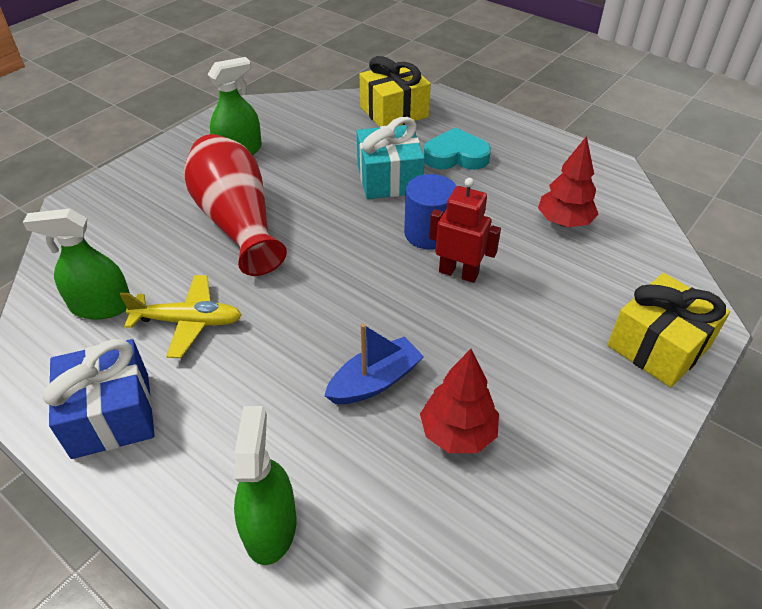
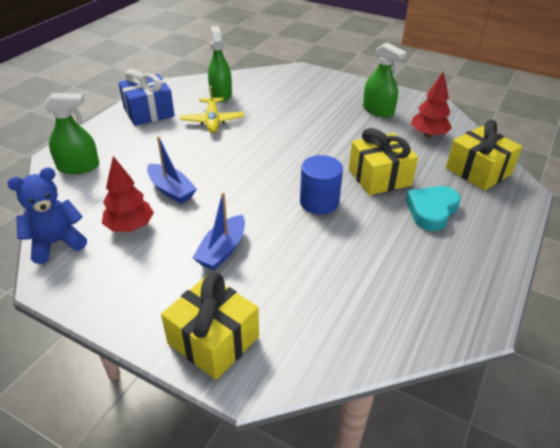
camera: 80 degrees right, 5 degrees down
(237, 222) = (303, 121): red vase -> none
(389, 179) = (379, 177): turquoise gift -> yellow gift
(456, 156) = (431, 210): turquoise heart -> turquoise heart turned 135 degrees counterclockwise
(458, 273) = (278, 220): red robot -> none
(489, 537) = (56, 243): none -> blue teddy bear
(513, 330) = (222, 250): none -> blue boat
(564, 222) = (364, 282): red tree -> red tree (428, 135)

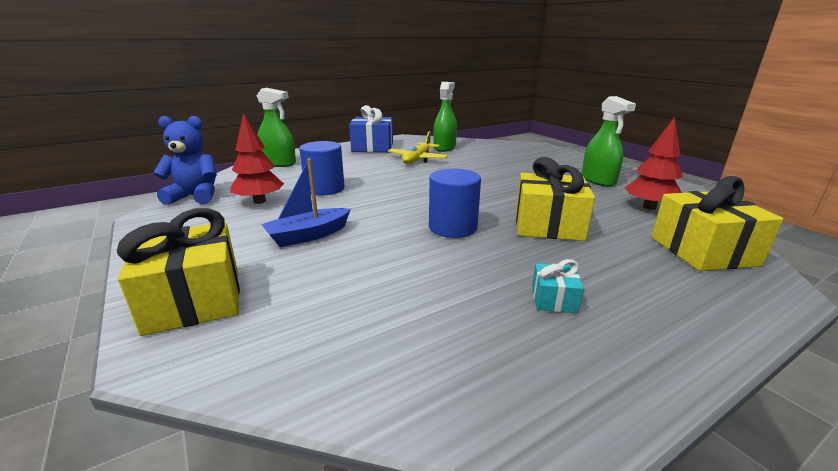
camera: 30 degrees right, 15 degrees down
(171, 190) = (324, 189): blue boat -> blue cylinder
(426, 244) = (553, 299): none -> turquoise gift
(431, 210) = (594, 269): turquoise heart -> none

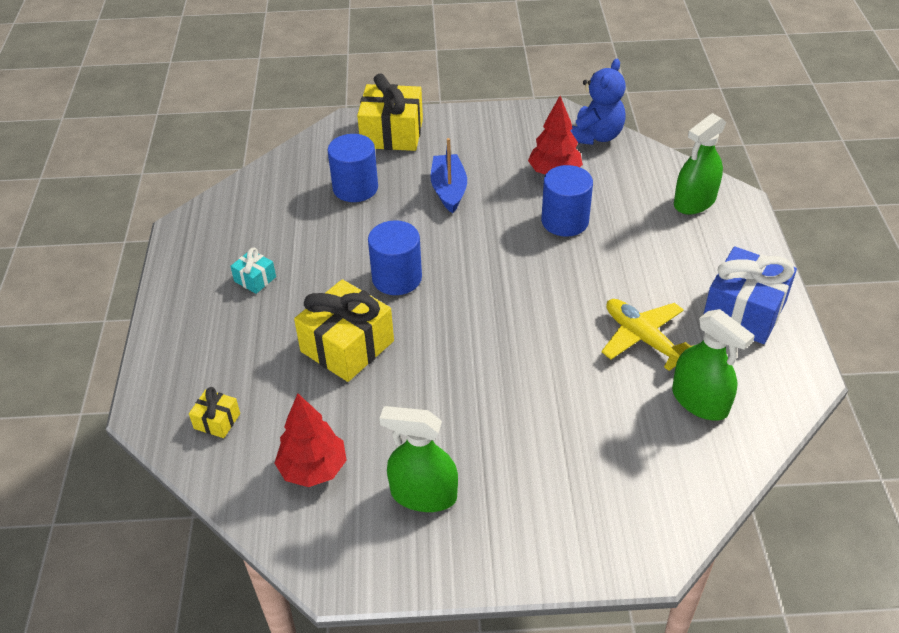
camera: 120 degrees right, 20 degrees up
(336, 289) = (355, 188): none -> blue cylinder
(703, 251) = (217, 421): yellow gift -> yellow gift, size x0.48

